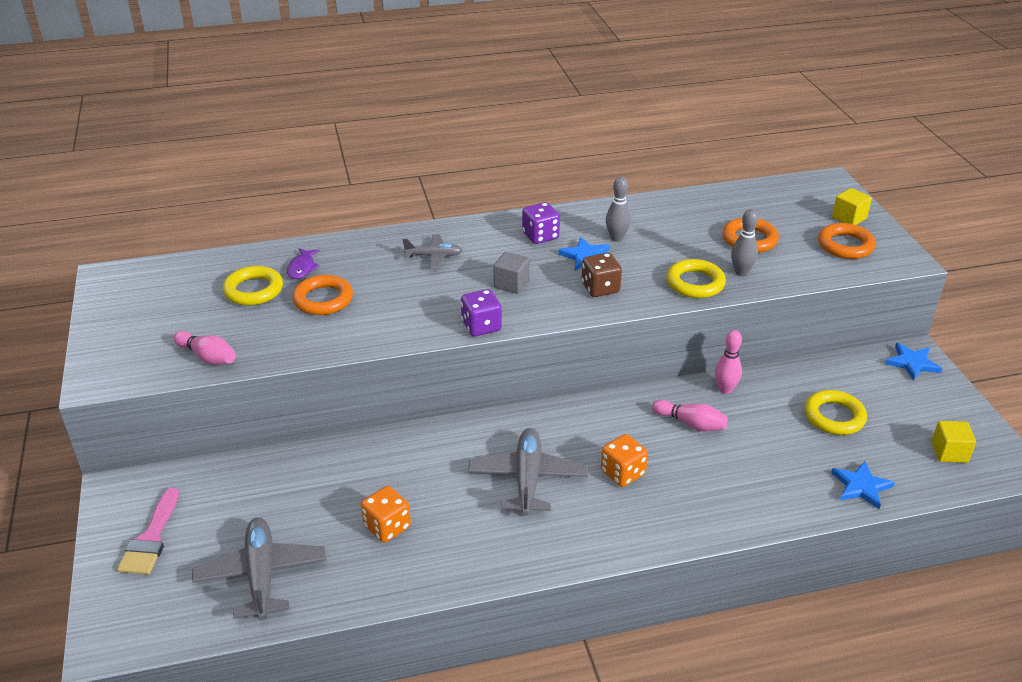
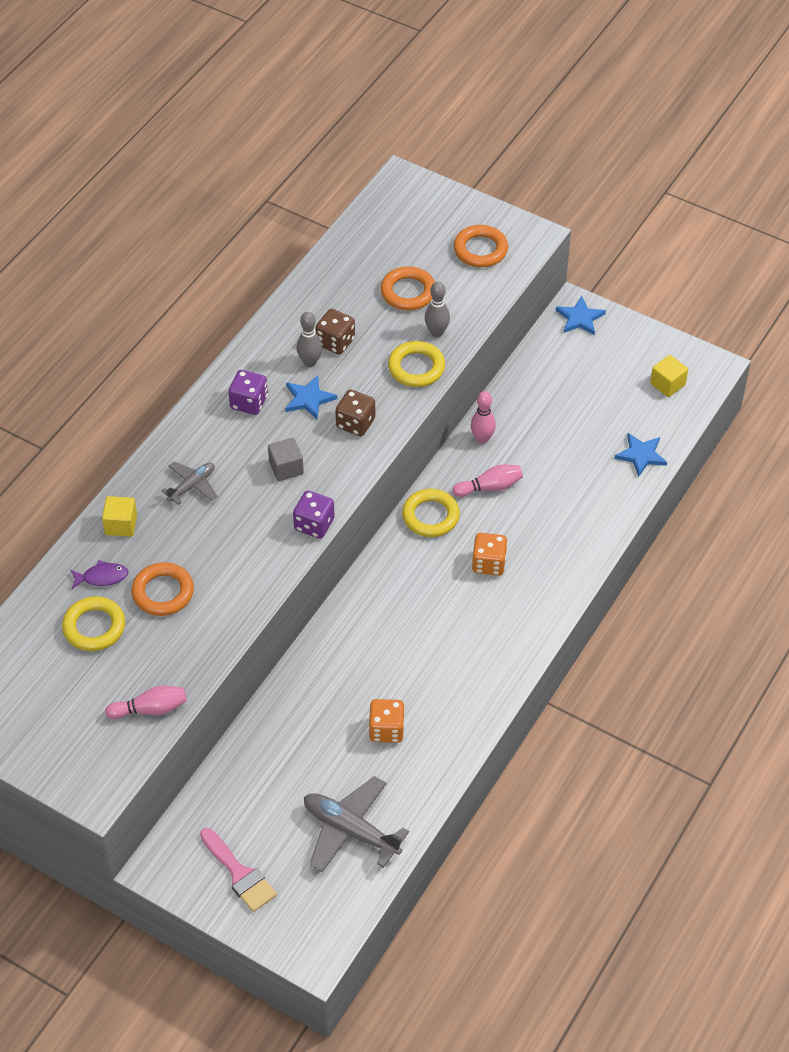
camera: 45 degrees left, 15 degrees up
(302, 268) = (102, 577): purple fish -> purple fish turned 60 degrees counterclockwise
(527, 479) = (433, 619): grey plane -> none
(652, 237) = (335, 342): none -> brown dice
(834, 416) = (574, 408): yellow ring -> yellow ring (430, 516)
(849, 218) = (455, 216): yellow cube -> yellow cube (121, 525)

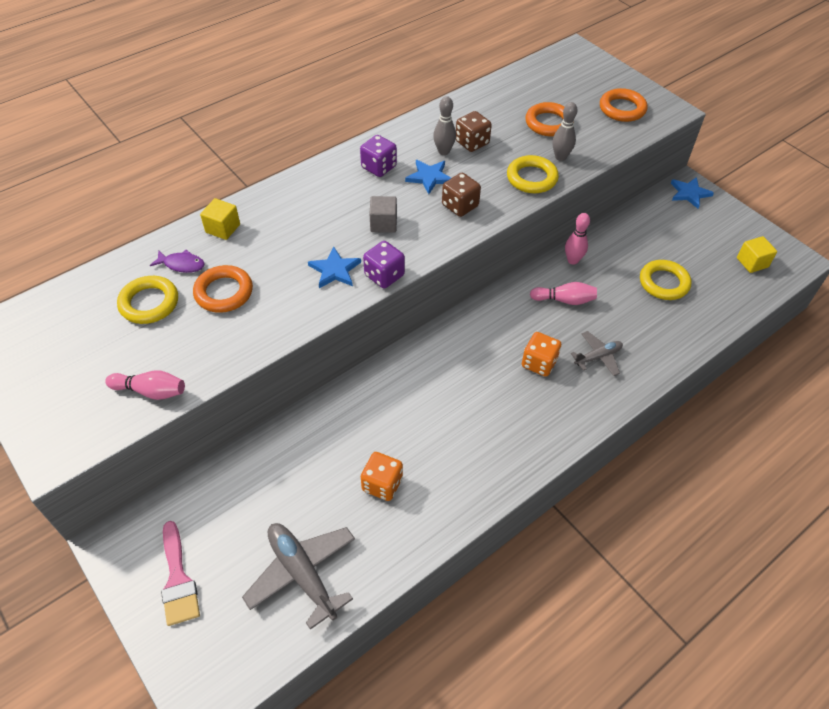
camera: 20 degrees right, 0 degrees up
(192, 486) = (298, 215): grey plane -> grey plane (598, 357)
(430, 516) = (503, 308): yellow ring -> yellow ring (664, 283)
(641, 455) = (711, 313): blue star -> blue star (335, 270)

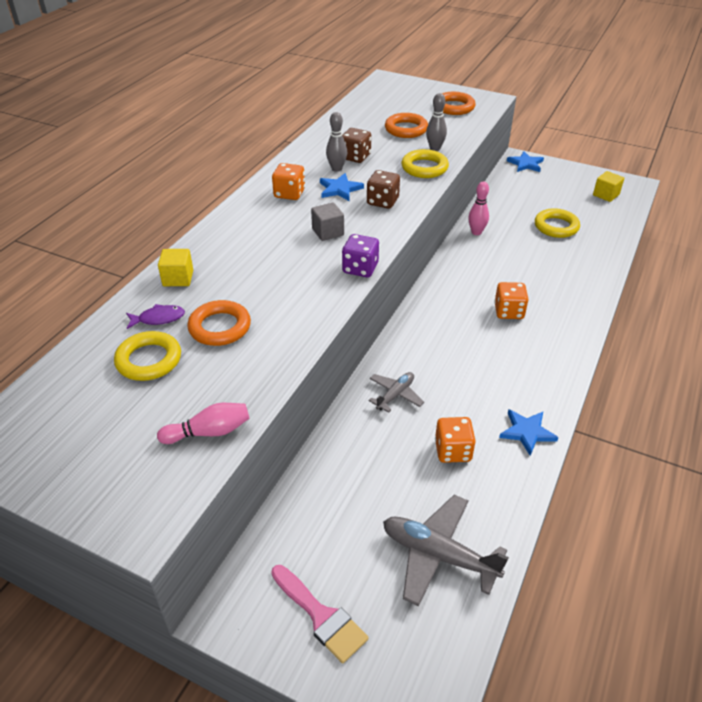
camera: 25 degrees left, 10 degrees down
(335, 270) = (312, 278): blue star -> blue star (527, 432)
(379, 167) = (289, 194): purple dice -> orange dice
(564, 300) = (492, 261): pink bowling pin -> none
(598, 357) = (550, 292): grey plane -> grey plane (395, 395)

